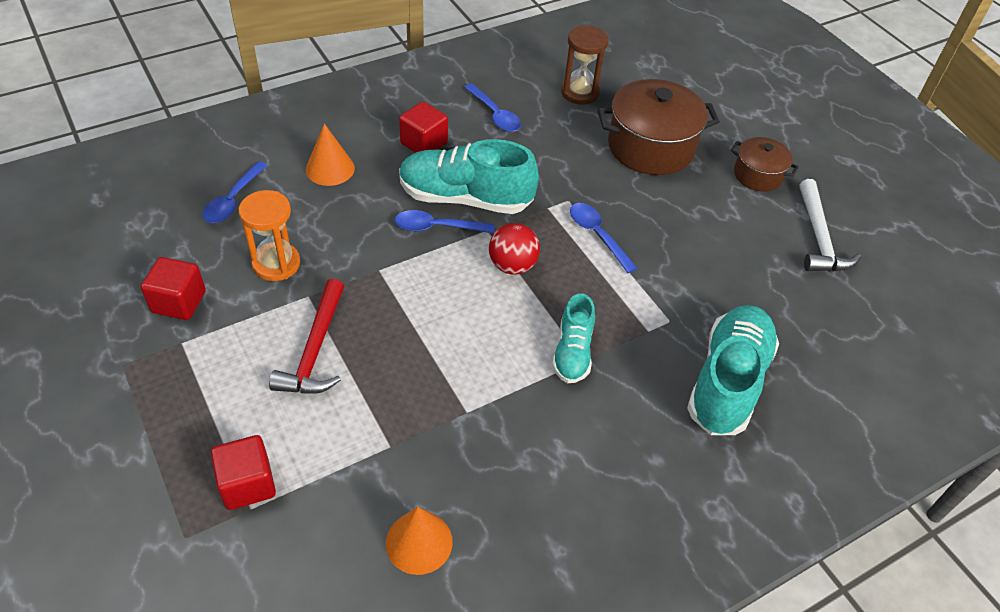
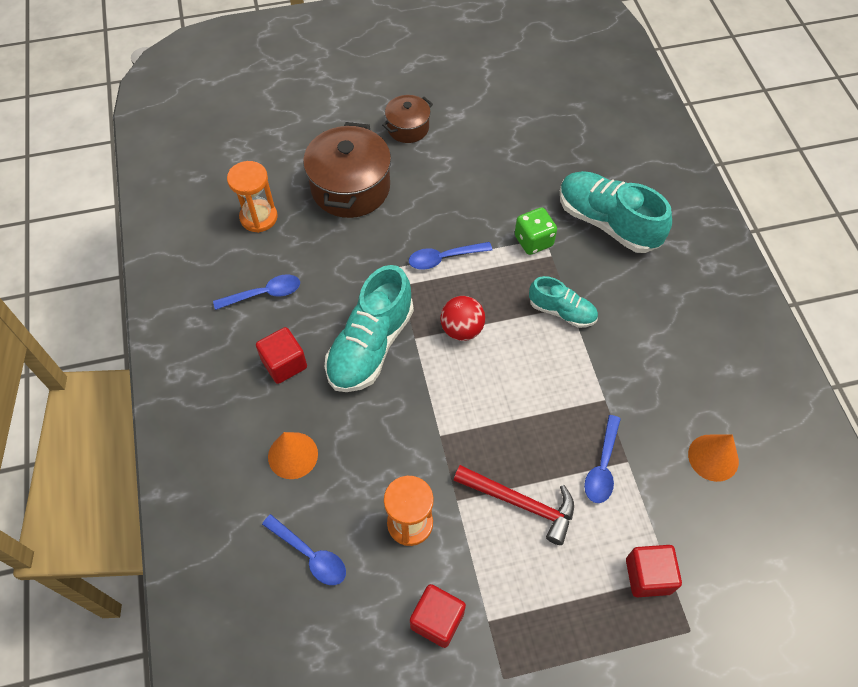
camera: 70 degrees left, 10 degrees up
(437, 227) = (400, 377): blue spoon -> blue spoon (602, 467)
(580, 93) = (259, 217): brown hourglass -> orange hourglass
(660, 310) = (533, 241): none -> green dice
(819, 238) = (485, 117): white hammer -> none

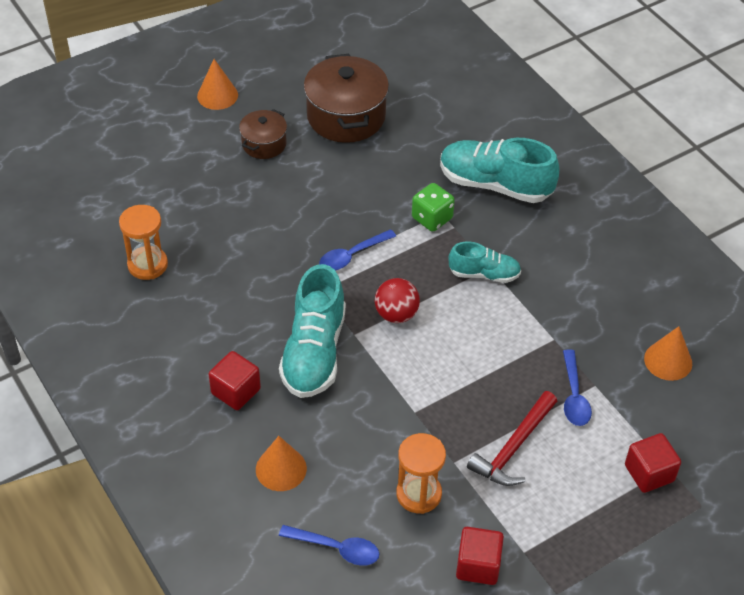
camera: 20 degrees left, 10 degrees down
(264, 294) = (186, 334): blue spoon -> none
(350, 188) = (230, 214): brown pot -> brown pot (346, 116)
(385, 71) = (217, 95): none -> orange cone
(521, 503) = (513, 447): red hammer -> red hammer turned 120 degrees clockwise

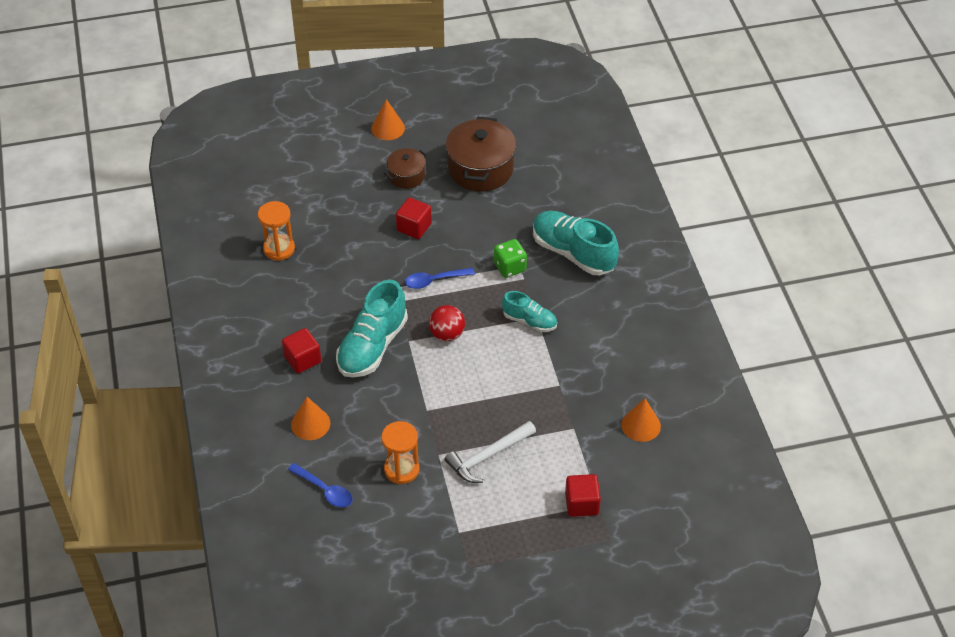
camera: 20 degrees right, 0 degrees up
(478, 565) = (420, 531): red cube -> red cube (414, 227)
(513, 447) = (488, 456): red hammer -> white hammer
(574, 396) = (553, 432): blue spoon -> none

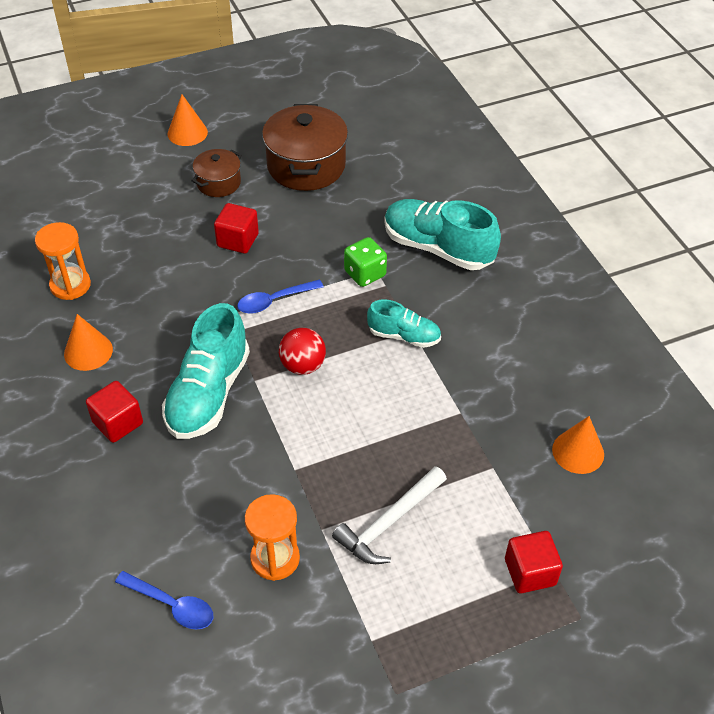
camera: 10 degrees left, 0 degrees up
(310, 424) = (139, 510): orange cone -> orange cone (88, 351)

